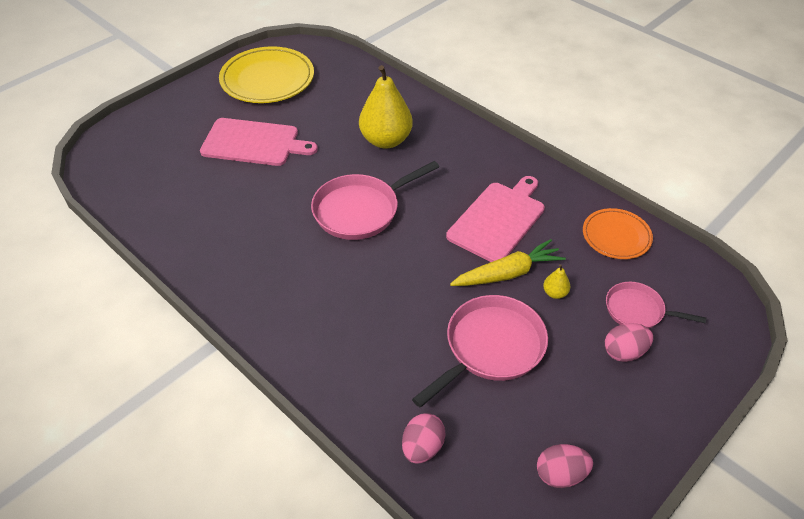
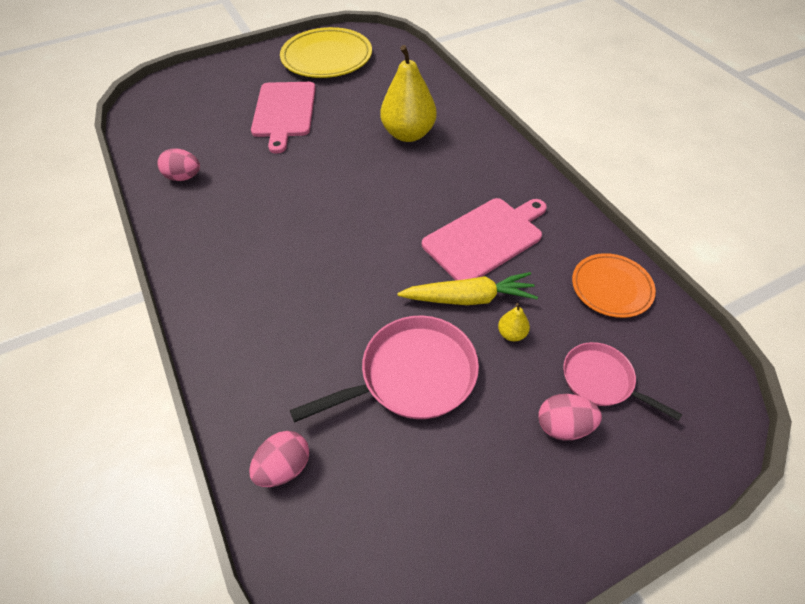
camera: 20 degrees right, 5 degrees up
(254, 143) = (284, 112): pink cutting board -> pink cutting board turned 60 degrees clockwise
(360, 210) = (349, 196): pink pan -> none
(560, 475) = (421, 553): pink egg -> pink egg (184, 177)

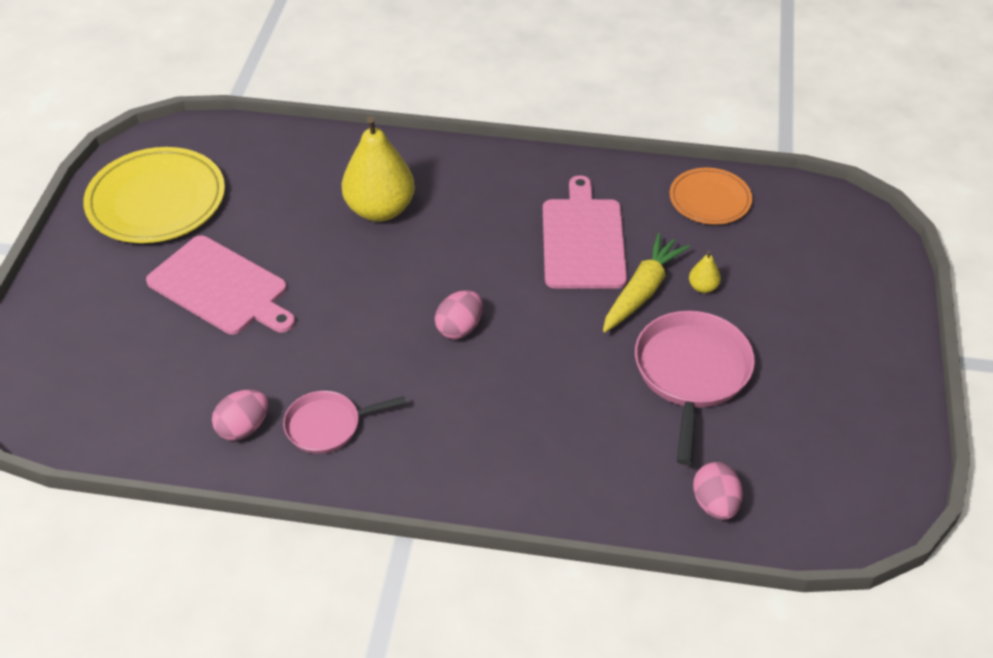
camera: 55 degrees left, 5 degrees down
(563, 426) = (810, 310): pink egg -> pink egg (459, 328)
(601, 380) = (789, 264): pink pan -> pink pan (327, 425)

